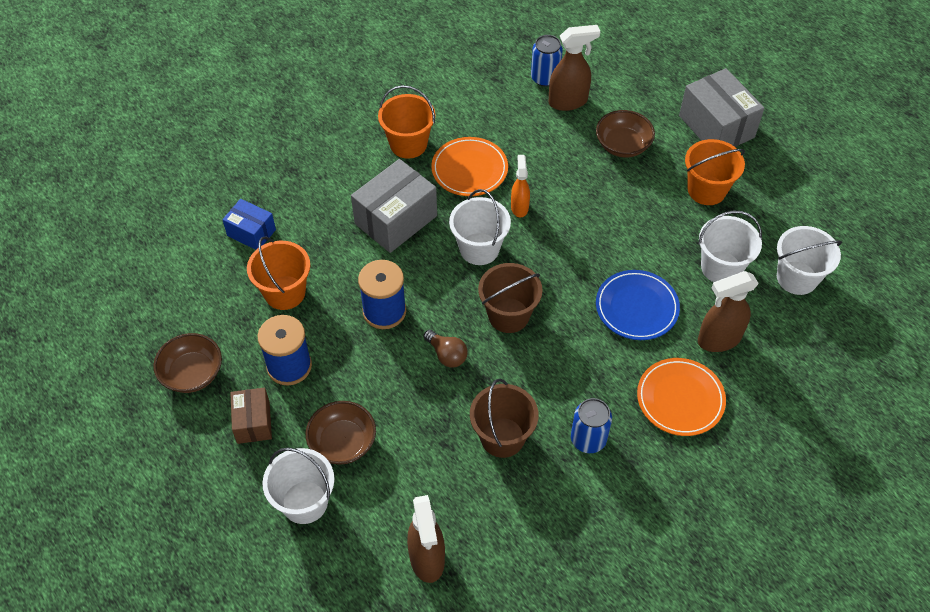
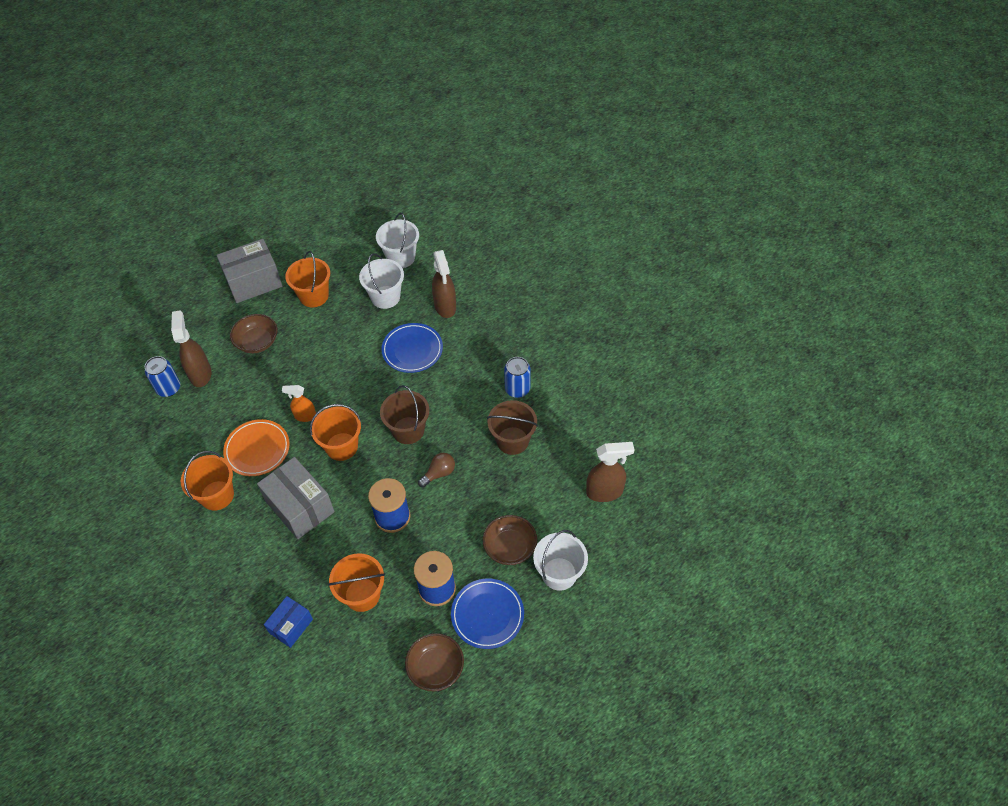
camera: 85 degrees left, 0 degrees up
(253, 422) = (487, 615): brown box -> blue plate
(479, 249) = (341, 446): white bucket -> orange bucket
(680, 399) = (490, 334): orange plate -> none

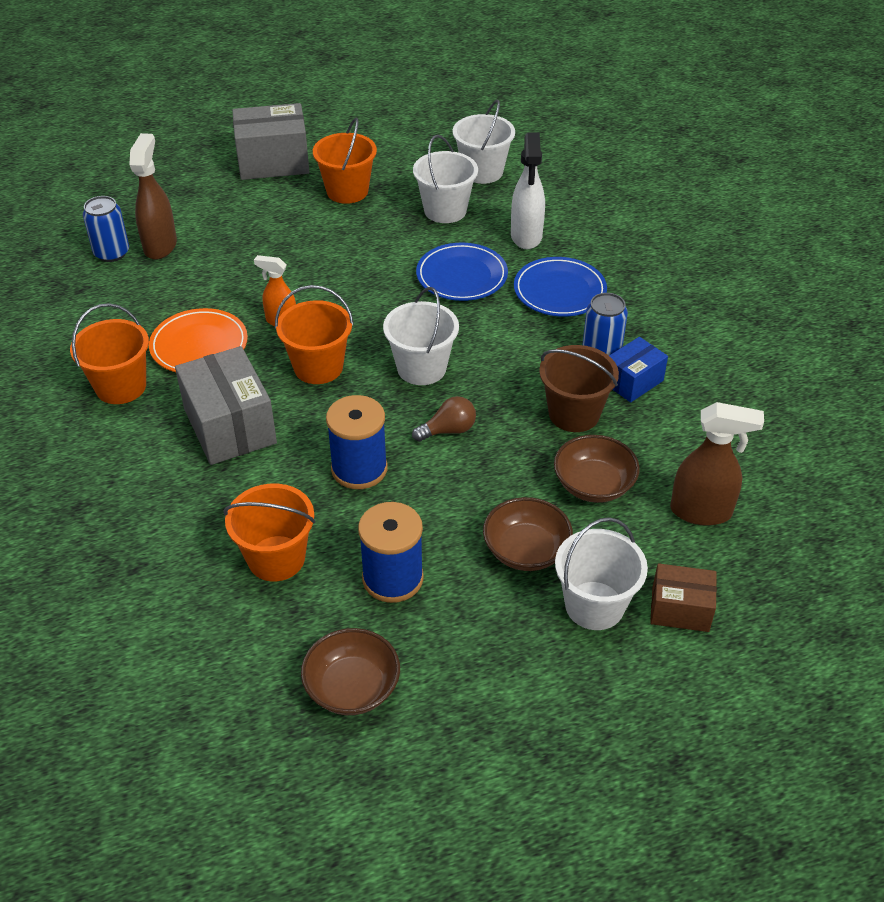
camera: 15 degrees right, 10 degrees down
(257, 342) = (250, 226): brown bowl -> brown bowl (593, 485)
(291, 626) = (155, 573): blue box -> blue box (633, 381)
(408, 430) = (421, 368): brown bucket -> white bucket
(445, 307) = (526, 237): brown spray bottle -> white spray bottle
(487, 615) = (460, 634): blue plate -> blue plate (559, 291)
(608, 562) = (680, 609): none -> brown box

